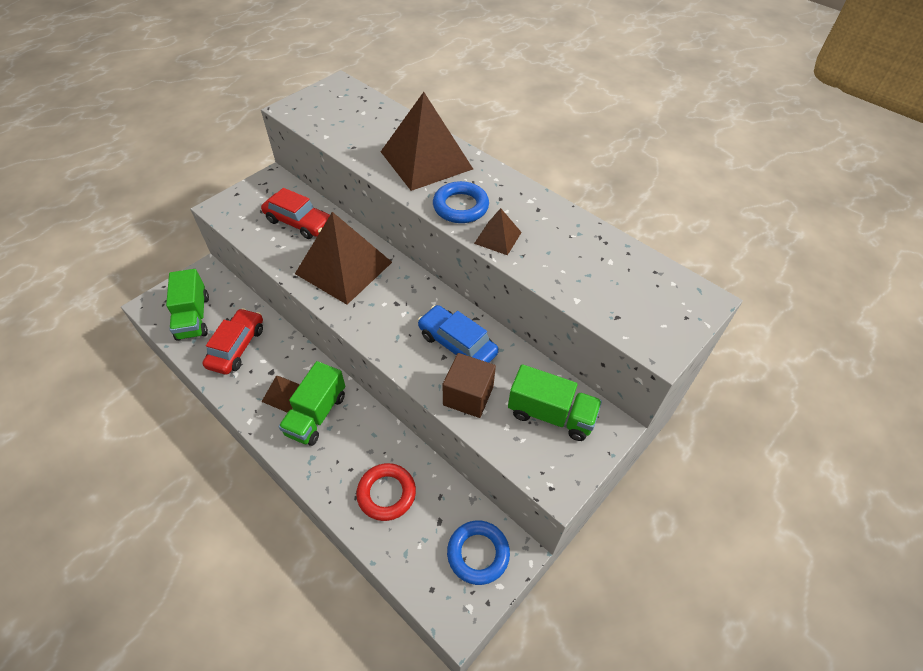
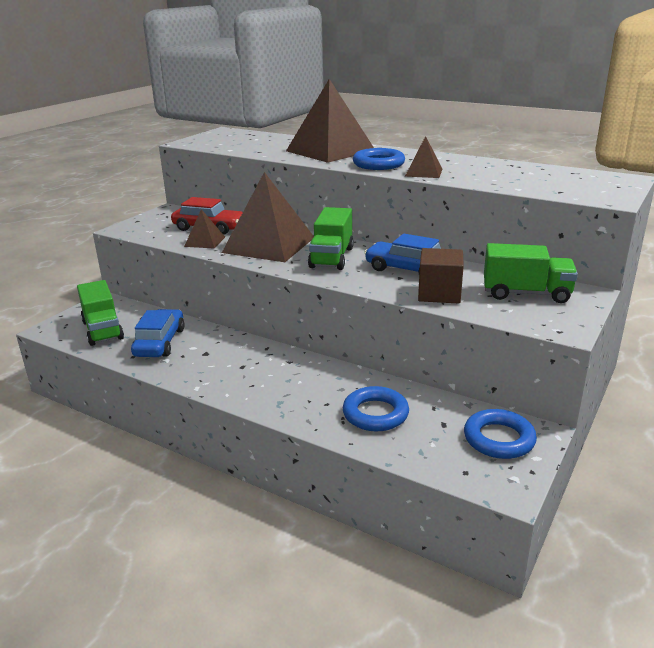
camera: 10 degrees left, 25 degrees down
(237, 347) = (160, 342): red car -> blue car
(284, 394) = (227, 365): brown pyramid -> brown pyramid (205, 241)
(316, 414) = (269, 373): green truck -> green truck (331, 258)
(386, 493) = (375, 414): red ring -> blue ring

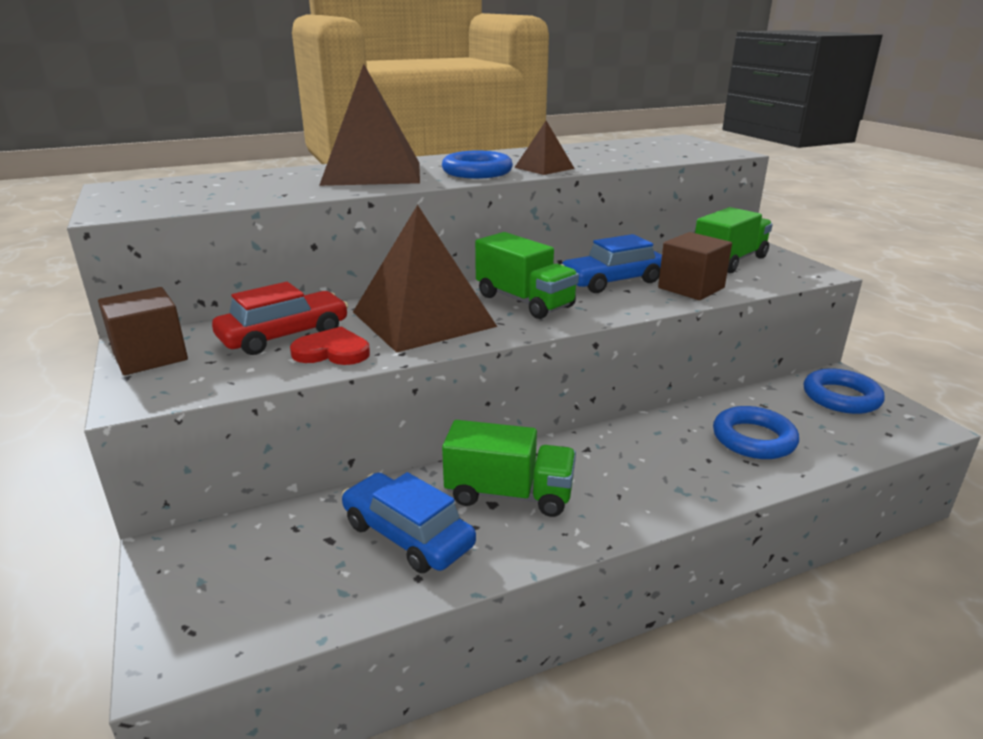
camera: 55 degrees left, 0 degrees up
(103, 330) = (279, 585): green truck -> green truck (509, 494)
(158, 216) = (150, 356): none -> brown cube
(205, 241) = (332, 351): brown pyramid -> red heart

